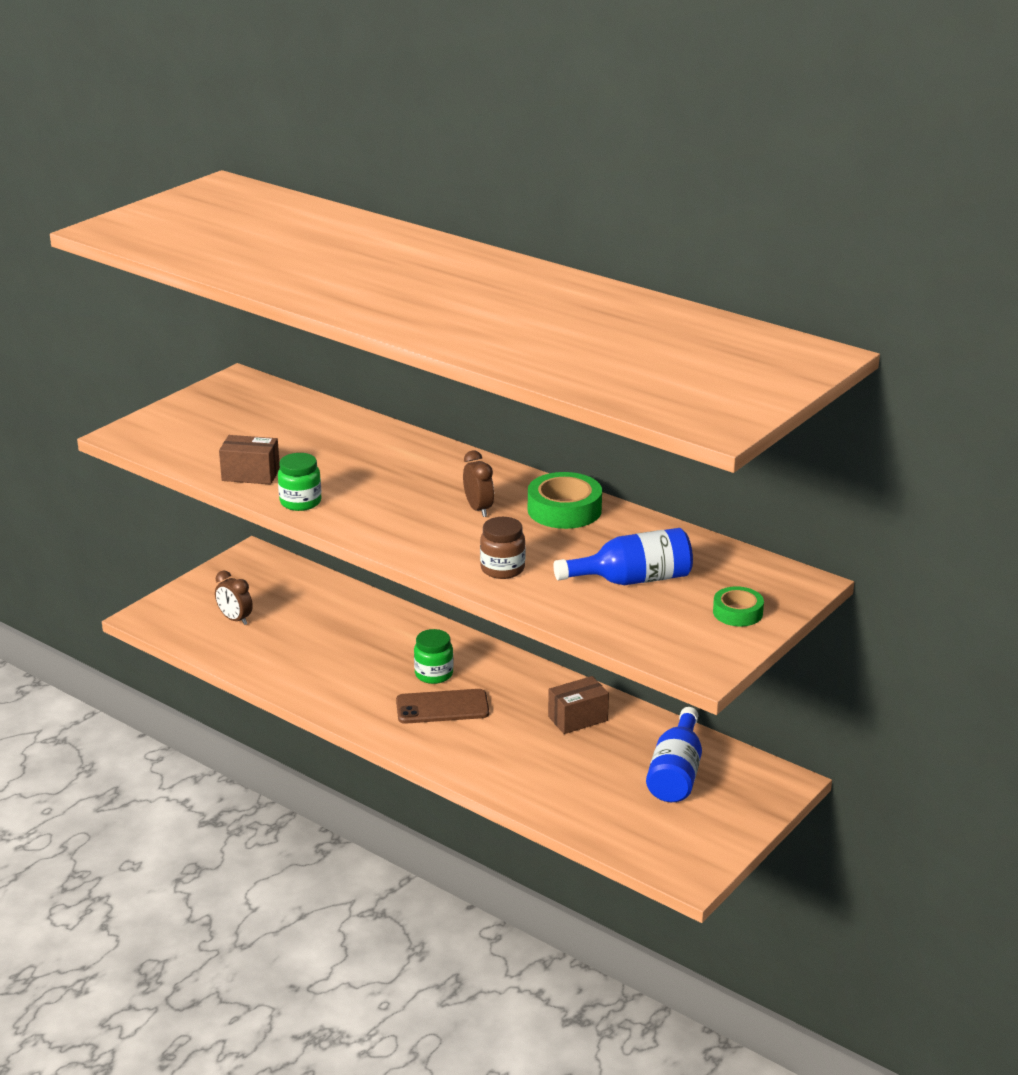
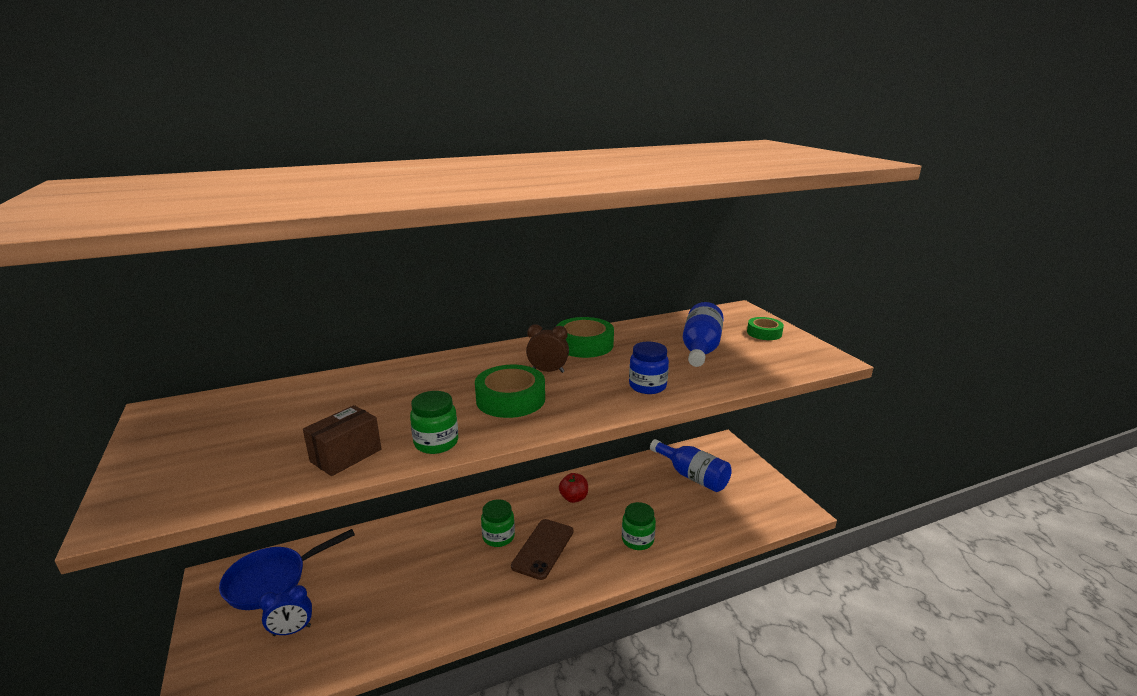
camera: 60 degrees left, 5 degrees down
(235, 619) = (292, 630): brown clock -> blue clock
(274, 582) = (272, 580): none -> blue pan
(402, 509) = (510, 399): none -> green tape
(502, 569) = (647, 386): brown jar -> blue jar
(513, 764) = (637, 540): none -> green jar
(542, 699) = (573, 498): none -> red apple
(577, 718) = (607, 492): brown box -> none

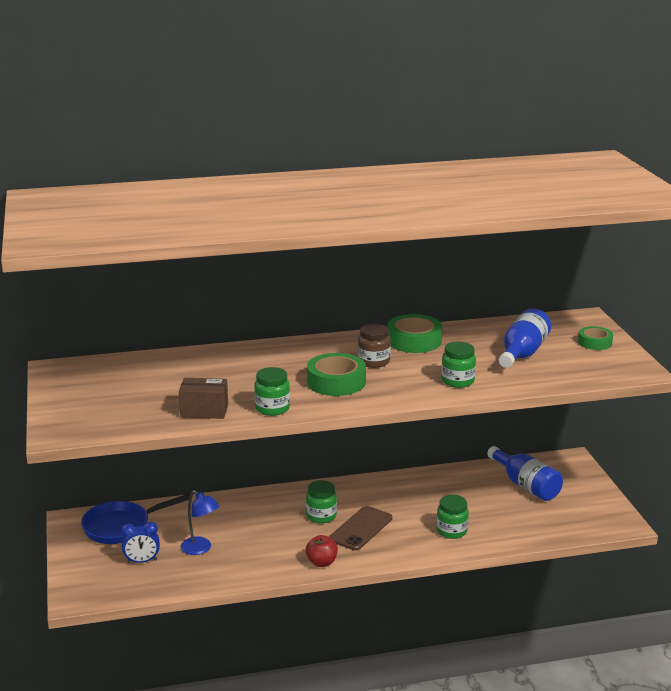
camera: 10 degrees right, 0 degrees up
(346, 455) = (204, 411): brown box -> brown box turned 45 degrees clockwise
(365, 601) = (200, 549): none -> blue lamp
(548, 371) = (373, 362): brown clock -> brown jar
(573, 498) = (399, 492): red apple -> red apple (321, 562)
(647, 386) = (457, 381): blue jar -> green jar

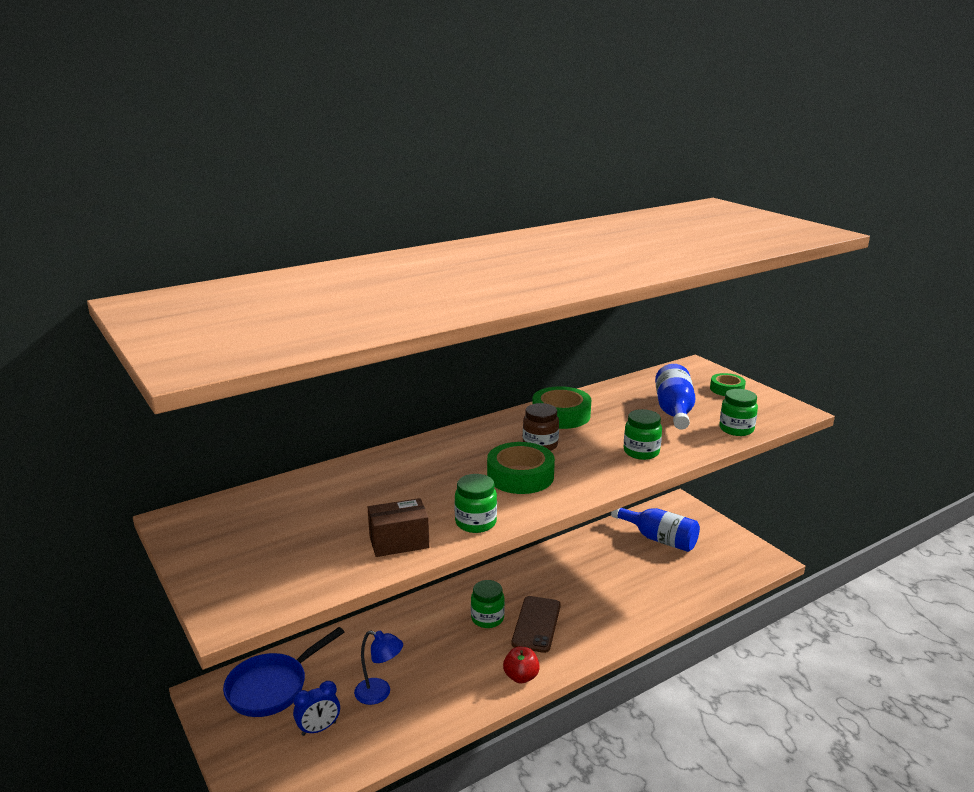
camera: 20 degrees left, 0 degrees up
(451, 531) = (625, 605): green jar -> green jar (736, 429)

